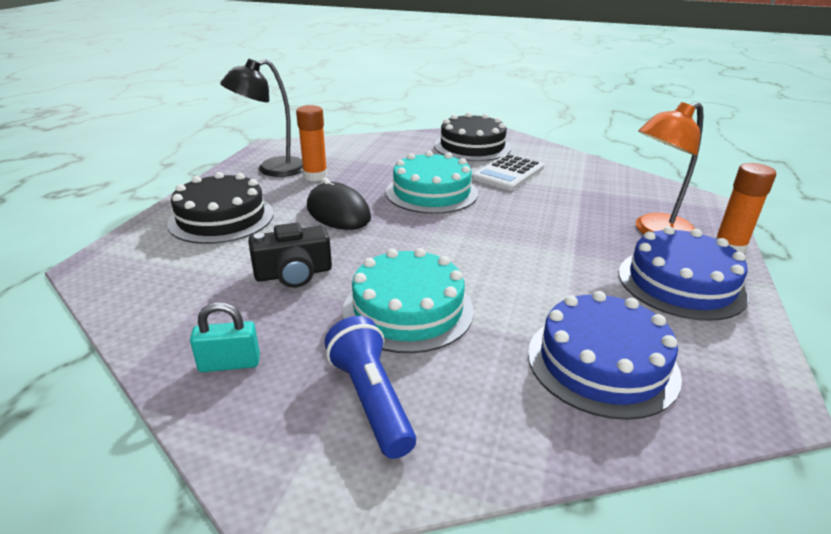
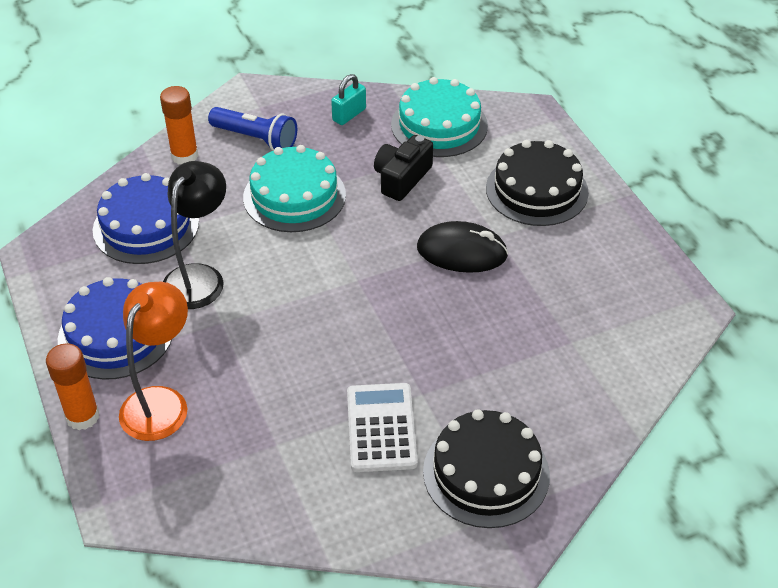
camera: 140 degrees right, 15 degrees up
(272, 169) = (615, 271): black lamp -> black lamp (199, 277)
(315, 176) = (560, 287): orange glue stick -> orange glue stick (184, 156)
(431, 192) = (420, 334): turquoise cake -> turquoise cake (439, 125)

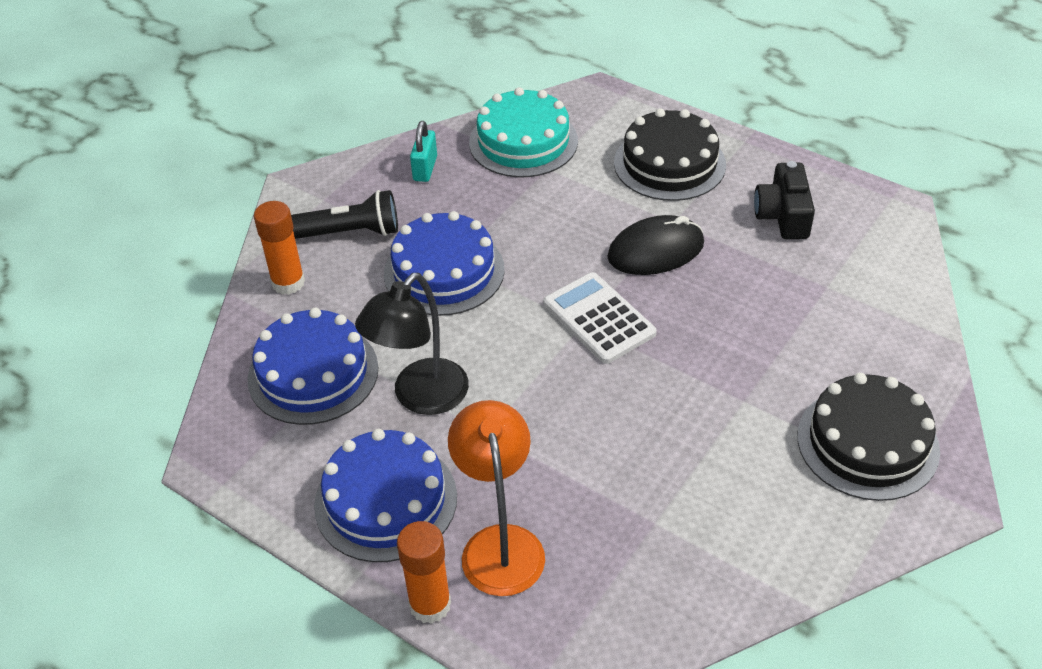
camera: 30 degrees left, 0 degrees up
(199, 277) = (421, 397): black lamp -> black lamp turned 135 degrees counterclockwise
(256, 139) = (350, 232): blue flashlight -> black flashlight
(294, 196) = (444, 271): turquoise cake -> blue cake
(381, 428) = (738, 452): white calculator -> white calculator (599, 318)
(402, 178) = (535, 207): black camera -> black camera (783, 215)

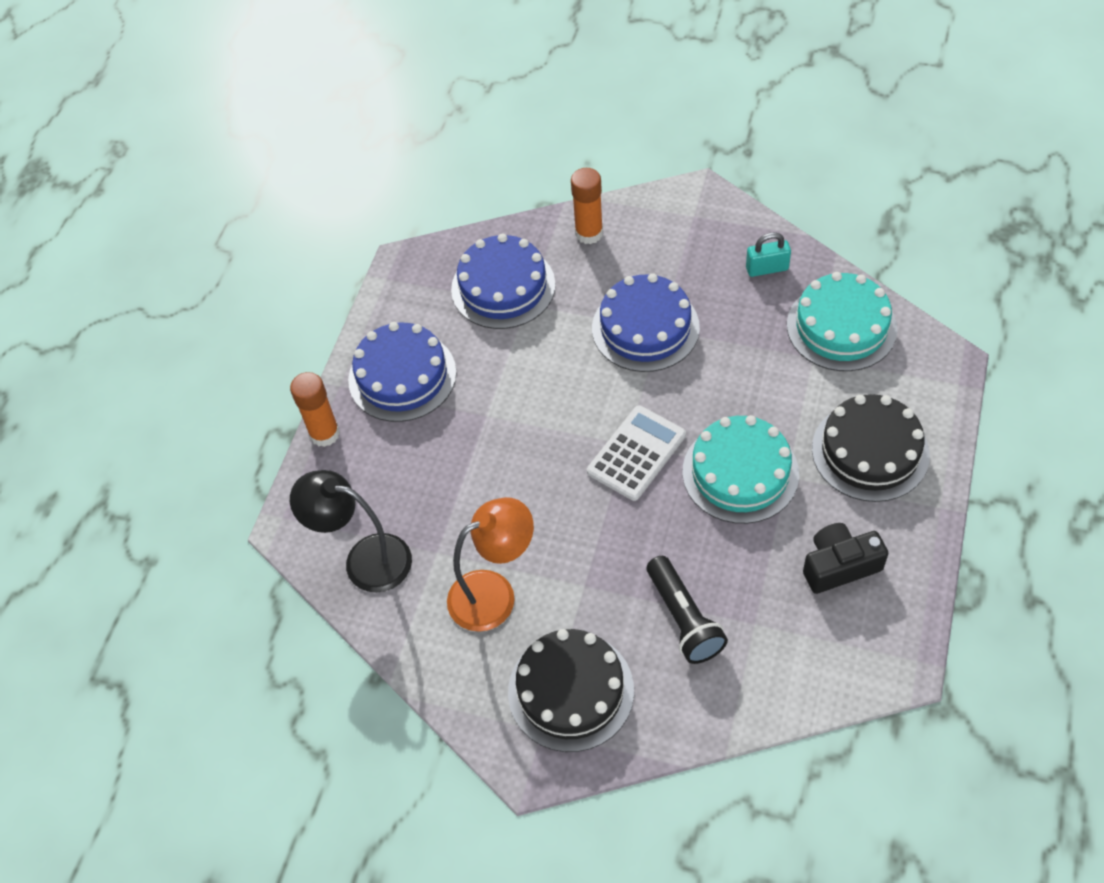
camera: 75 degrees right, 10 degrees up
(350, 232) = (663, 249): black flashlight -> black flashlight (684, 619)
(421, 397) = (504, 362): black lamp -> black lamp (365, 559)
(500, 544) = (386, 458): orange lamp -> orange lamp (494, 593)
(655, 251) = (740, 472): black mouse -> turquoise cake

